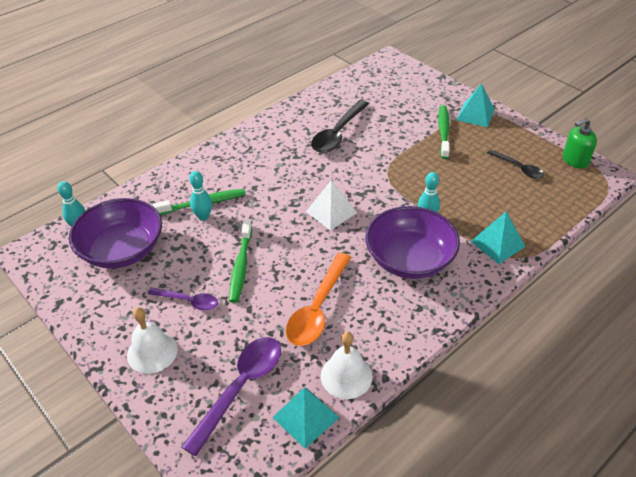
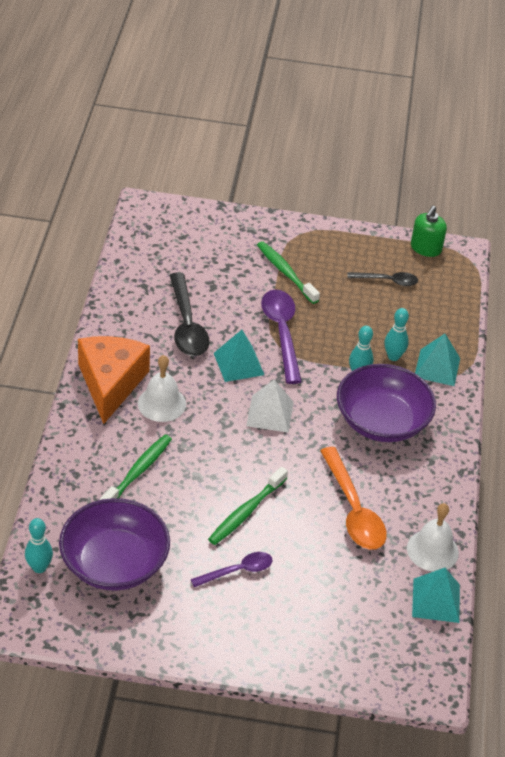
camera: 45 degrees left, 0 degrees up
(152, 352) = (258, 632): white bell -> white bell (161, 403)
(203, 217) = (155, 485): turquoise bowling pin -> turquoise bowling pin (393, 356)
(241, 266) = (246, 511): green toothbrush -> green toothbrush turned 75 degrees clockwise
(241, 387) = (364, 611): purple spoon -> purple spoon (281, 332)
(250, 145) = (110, 383): none -> orange cheese
(475, 114) = (296, 238): turquoise pyramid -> turquoise pyramid (238, 364)

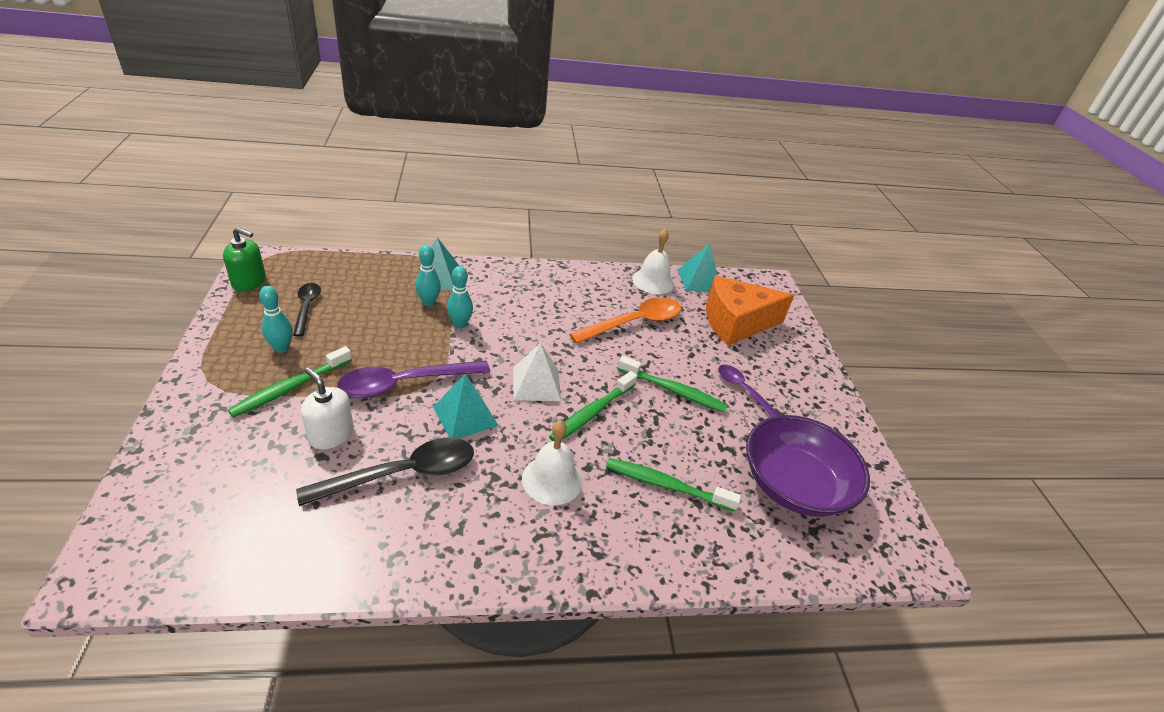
camera: 105 degrees left, 5 degrees down
(39, 567) = (844, 554): turquoise bowling pin -> turquoise bowling pin (281, 348)
(110, 383) = (534, 541): orange cheese -> orange cheese (736, 323)
(228, 444) = (592, 412): none -> green toothbrush
(232, 292) = (331, 435): none -> white soap dispenser
(382, 421) = (520, 308): purple bowl -> none

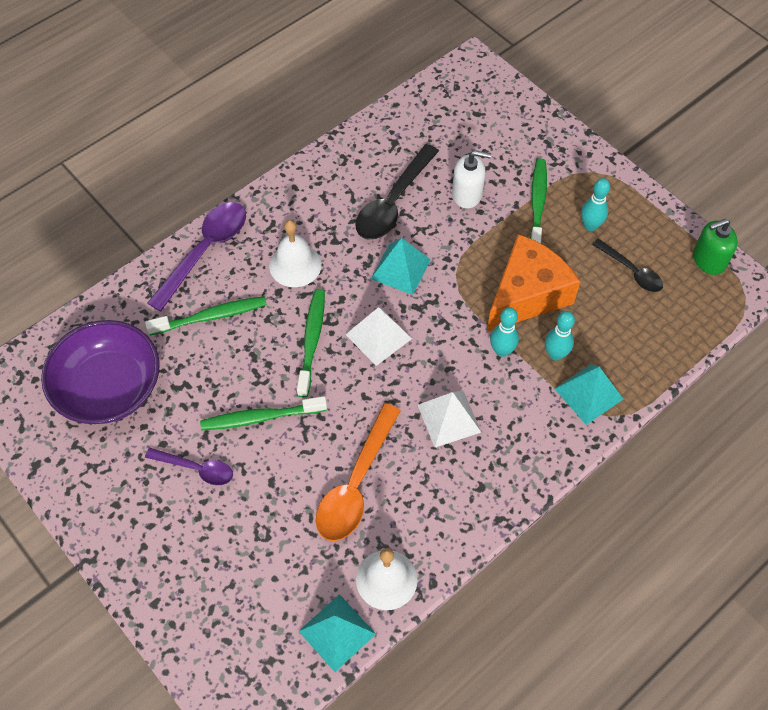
camera: 150 degrees right, 20 degrees up
(404, 384) = (471, 262): purple spoon -> purple spoon (205, 251)
(540, 316) = (449, 418): none -> white pyramid
(736, 323) = (251, 577): orange cheese -> orange cheese (527, 295)

